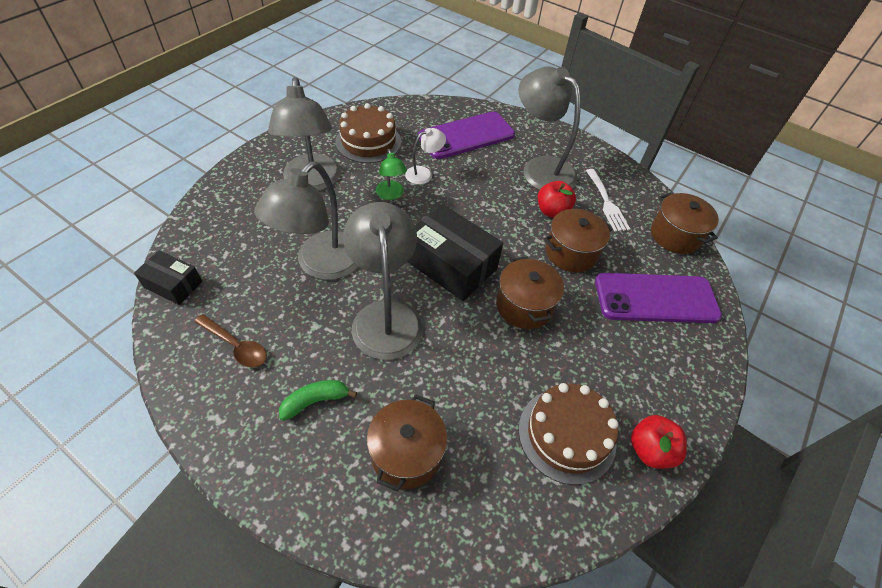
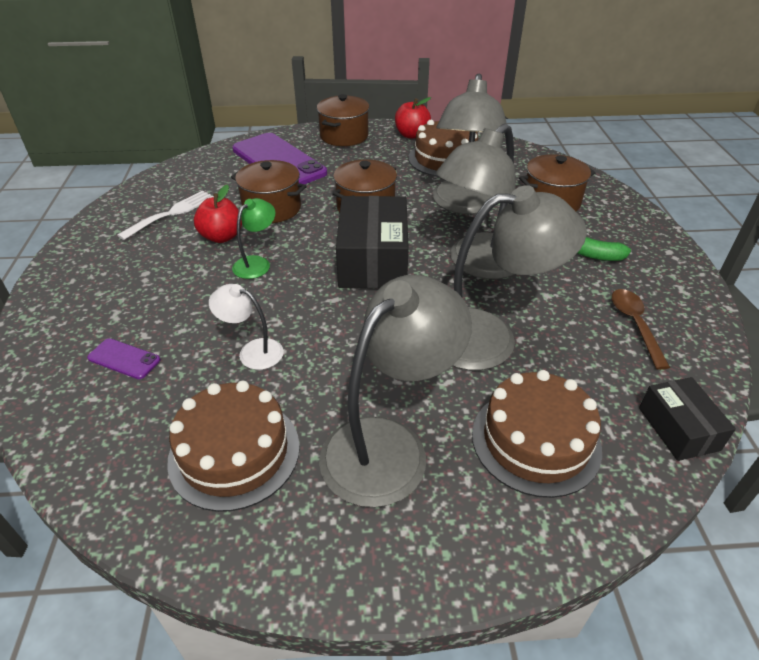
camera: 125 degrees left, 10 degrees down
(247, 227) = (535, 441): none -> brown cake
(391, 195) = (325, 355): green lamp -> green lamp (257, 263)
(466, 136) = (124, 359): purple phone -> purple phone, size x0.43
(540, 168) = (147, 270): grey lamp -> grey lamp (463, 205)
(675, 235) = (185, 171): brown pot -> brown pot (344, 136)

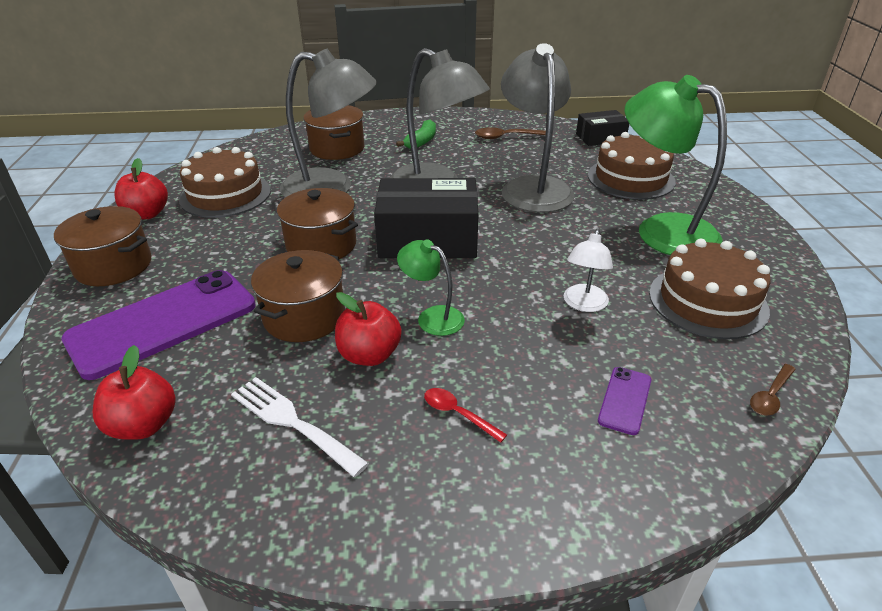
camera: 90 degrees left, 5 degrees down
(83, 461) = (770, 396): none -> brown spoon
(149, 274) = (458, 414): none -> red spoon
(190, 170) = (143, 425): none -> red apple
(389, 445) = (662, 230): grey lamp -> green lamp

